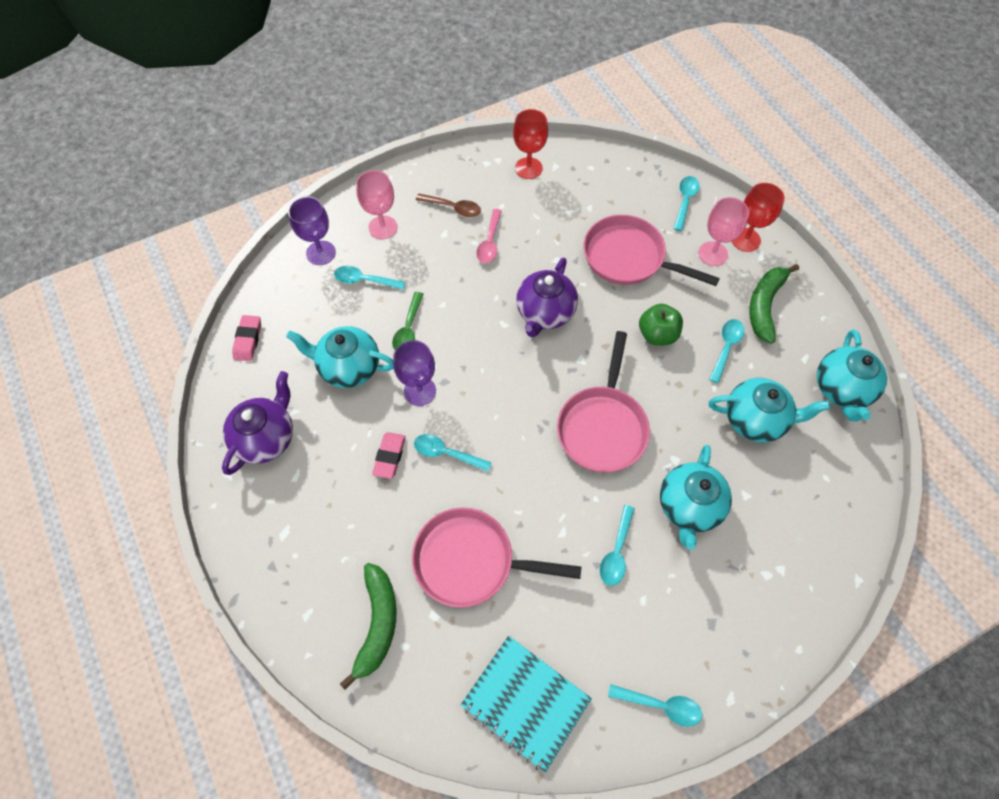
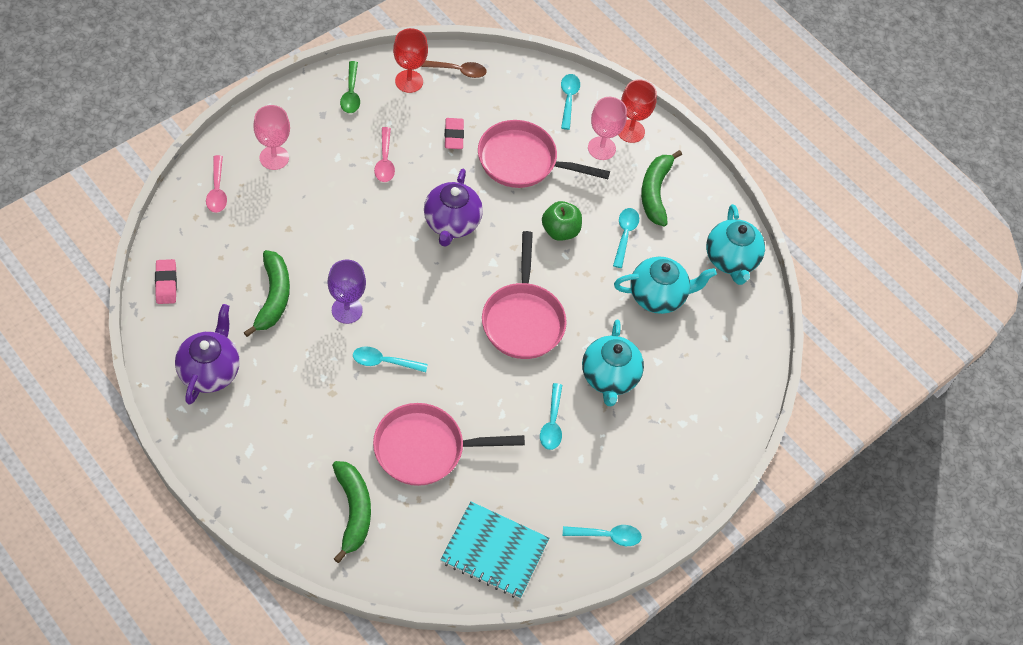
camera: 20 degrees left, 5 degrees down
(321, 253) = (217, 190): purple goblet -> pink spoon
(349, 367) = (273, 297): turquoise teapot -> green banana
(364, 280) = (268, 212): turquoise spoon -> none
(389, 456) = (331, 372): pink eraser -> pink eraser (454, 136)
(408, 329) = (323, 254): green spoon -> green spoon (351, 93)
(453, 208) = (341, 130): brown spoon -> brown spoon (458, 71)

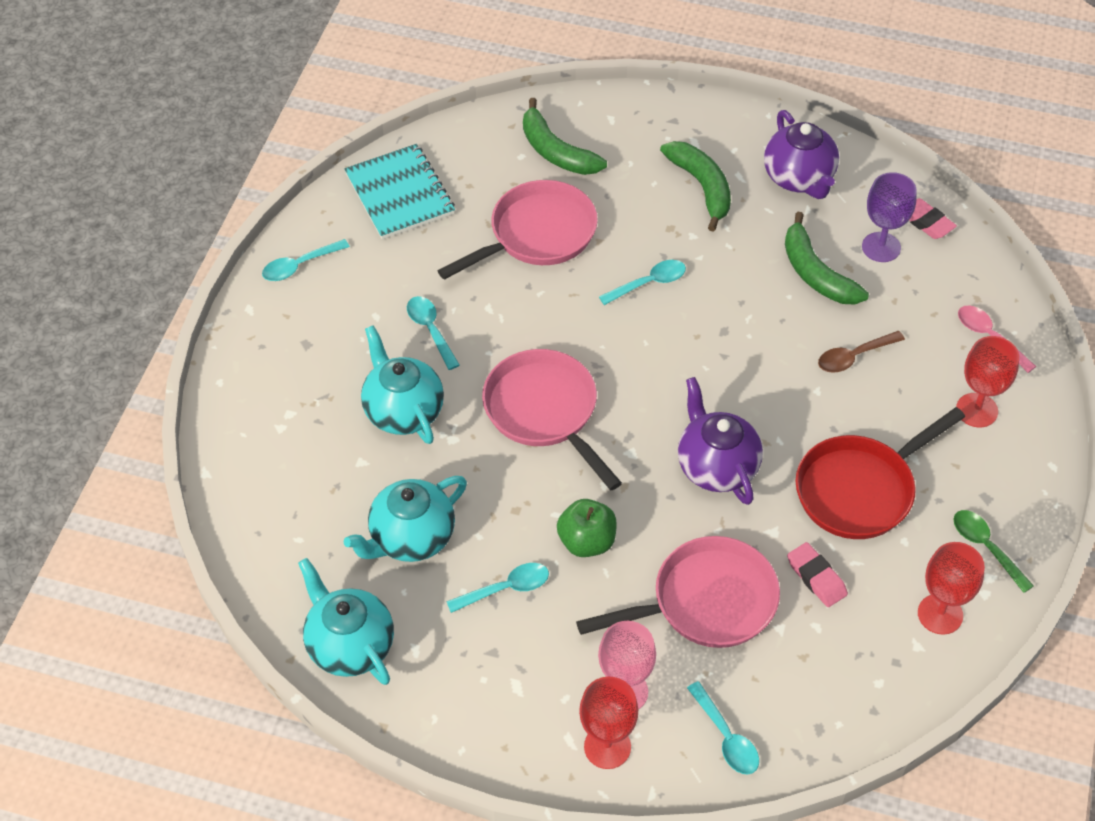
camera: 155 degrees right, 5 degrees down
(274, 158) = (976, 410): pink goblet -> red goblet
(347, 310) = (733, 307): purple goblet -> purple goblet (881, 247)
(385, 161) = (860, 489): pink spoon -> red pan
(458, 71) = (899, 675): brown spoon -> brown spoon (854, 357)
(494, 551) = (400, 194): turquoise notebook -> turquoise notebook turned 75 degrees clockwise
(625, 235) = (506, 588): turquoise spoon -> turquoise spoon turned 90 degrees counterclockwise
(655, 192) = (509, 675): green banana -> green banana (702, 187)

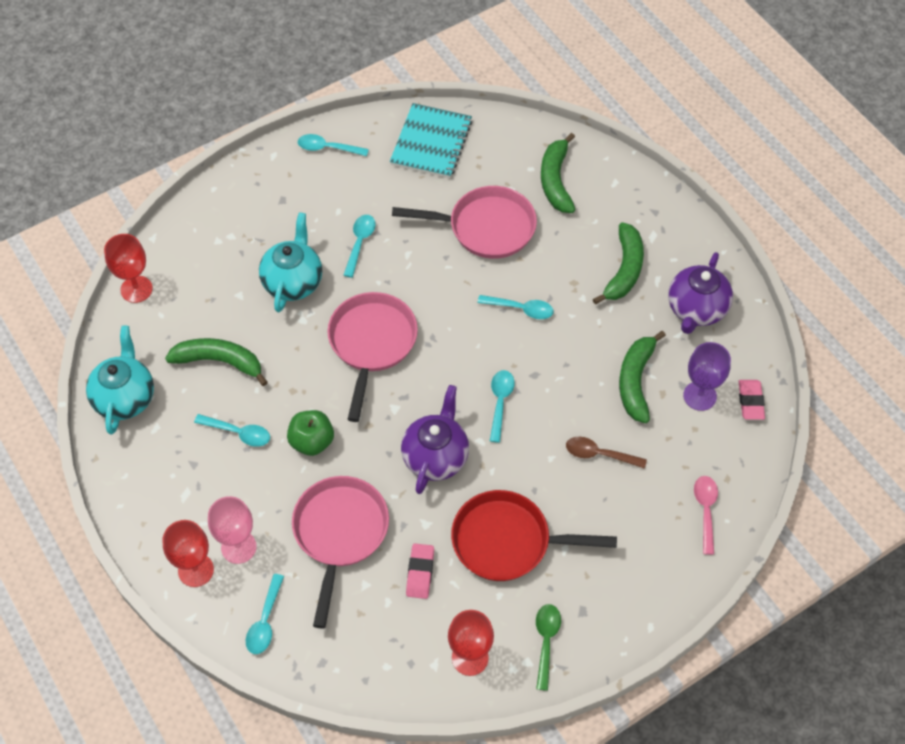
camera: 40 degrees right, 5 degrees up
(411, 538) = (219, 362): turquoise teapot -> green banana
(706, 602) = (340, 533): pink pan -> pink pan turned 105 degrees counterclockwise
(720, 376) = (500, 402): none -> turquoise spoon
(976, 410) = (641, 551): red goblet -> red goblet (136, 289)

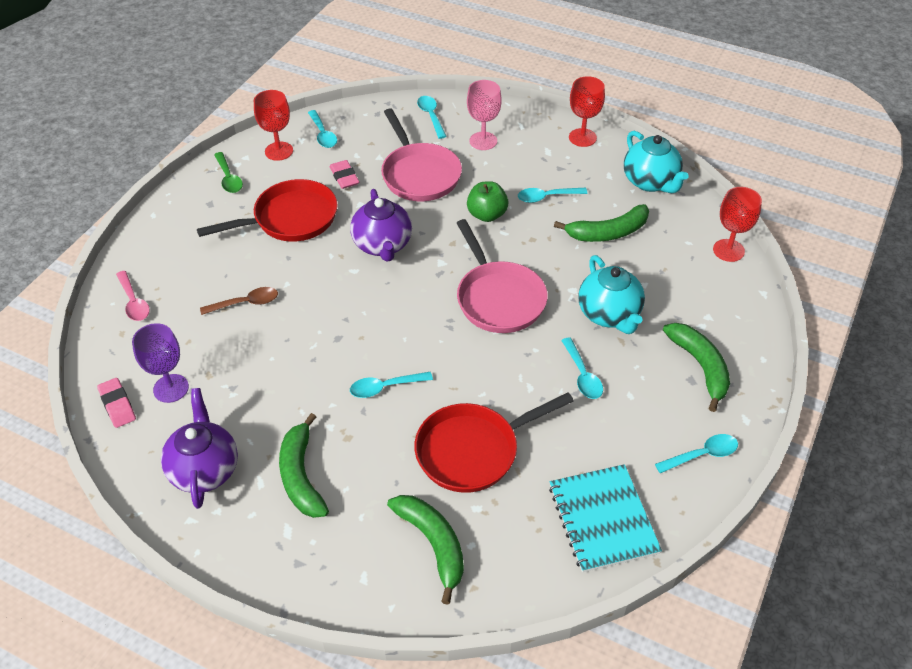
camera: 150 degrees right, 10 degrees down
(196, 570) = (500, 120): red goblet -> red goblet (582, 137)
(486, 228) = (473, 450): pink pan -> red pan
(500, 402) = (355, 304): turquoise spoon -> turquoise spoon (323, 134)
(636, 381) = (239, 374): green banana -> green banana (700, 366)

